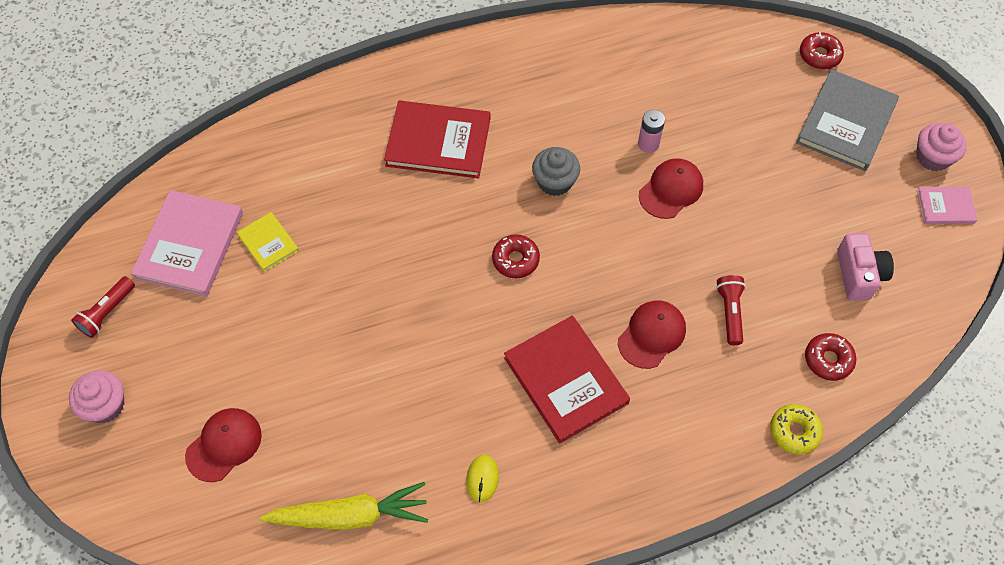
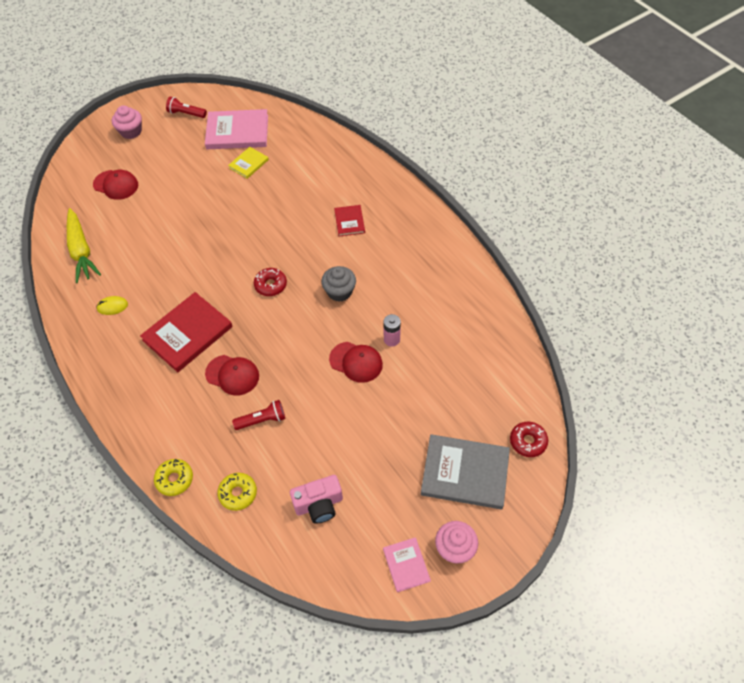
camera: 75 degrees right, 5 degrees down
(438, 142) = (349, 222): red book -> red book, size x0.52
(828, 360) = (238, 493): red donut -> yellow donut

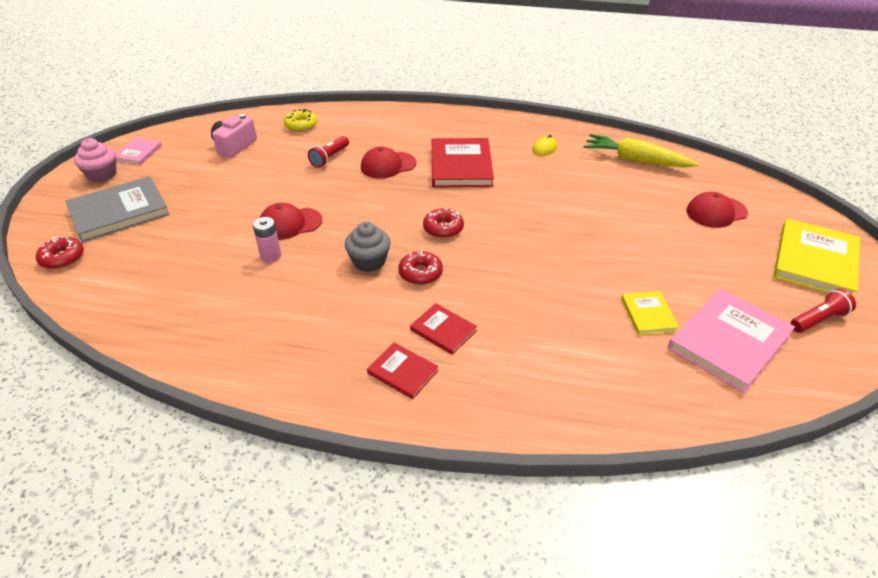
camera: 135 degrees right, 15 degrees down
(131, 131) = (815, 261): pink cupcake -> yellow book
(174, 479) = (353, 112): yellow donut -> none
(321, 262) = (420, 273): none -> red donut
(391, 215) = (403, 372): none -> red book
(406, 565) = (138, 153): pink book -> pink book turned 75 degrees clockwise

